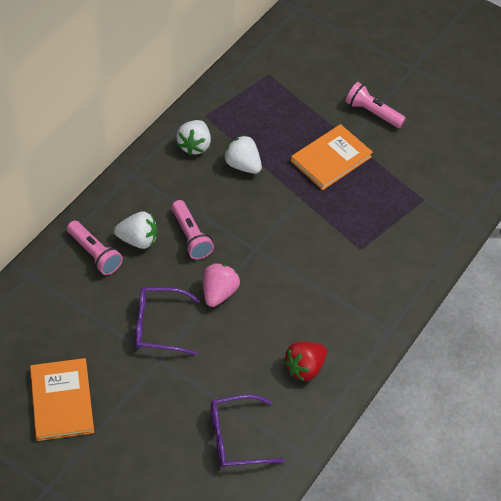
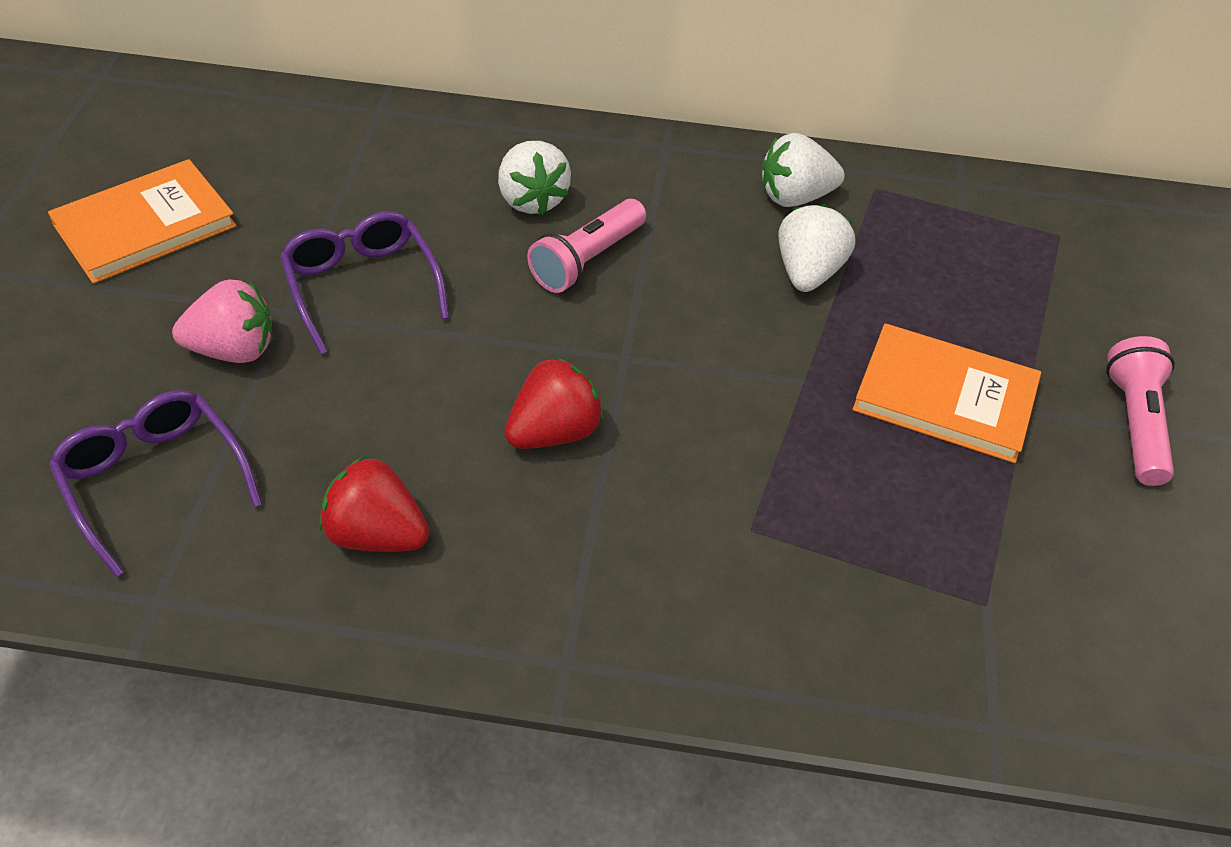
camera: 65 degrees right, 5 degrees down
(94, 254) = (466, 162): pink flashlight -> none
(218, 293) = (484, 340): pink strawberry -> pink strawberry (234, 350)
(283, 289) = (554, 432): none -> red strawberry

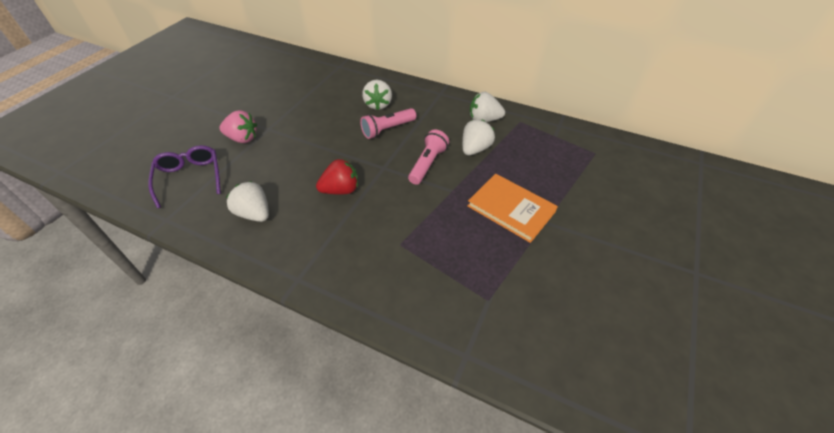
camera: 20 degrees right, 0 degrees up
(145, 226) = (237, 92): orange book -> none
(362, 286) = (299, 124): purple glasses -> none
(376, 535) = (254, 213): red strawberry -> white strawberry
(1135, 424) = (596, 238): pink flashlight -> pink flashlight (428, 164)

